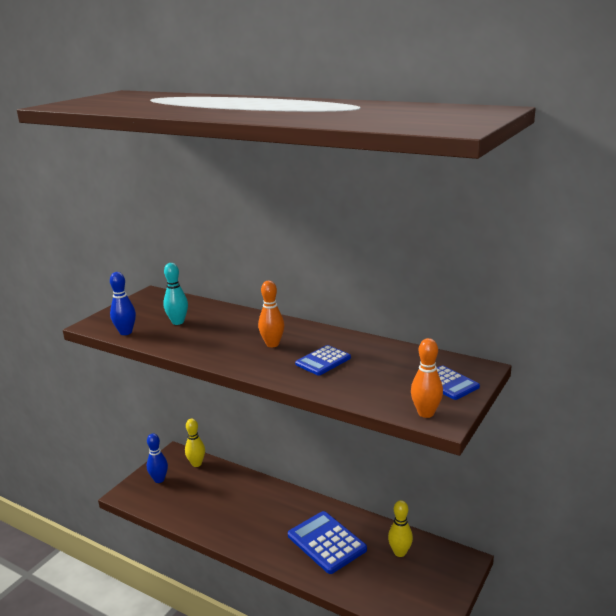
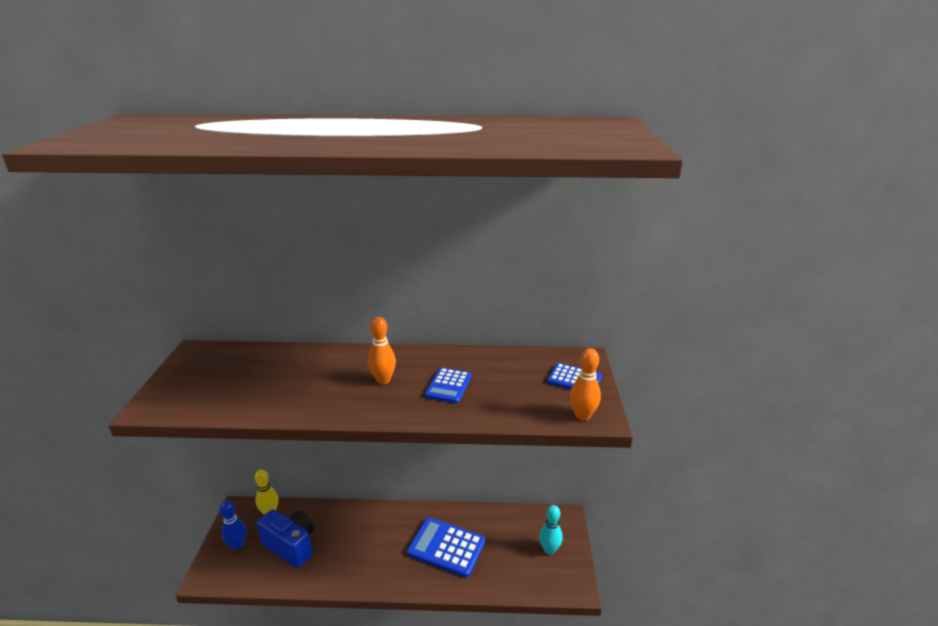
camera: 30 degrees left, 5 degrees up
(126, 332) = (201, 408): blue bowling pin -> none
(178, 322) = (256, 379): turquoise bowling pin -> turquoise bowling pin (549, 549)
(198, 494) = (291, 546): none -> blue camera
(400, 552) = (513, 531): yellow bowling pin -> none

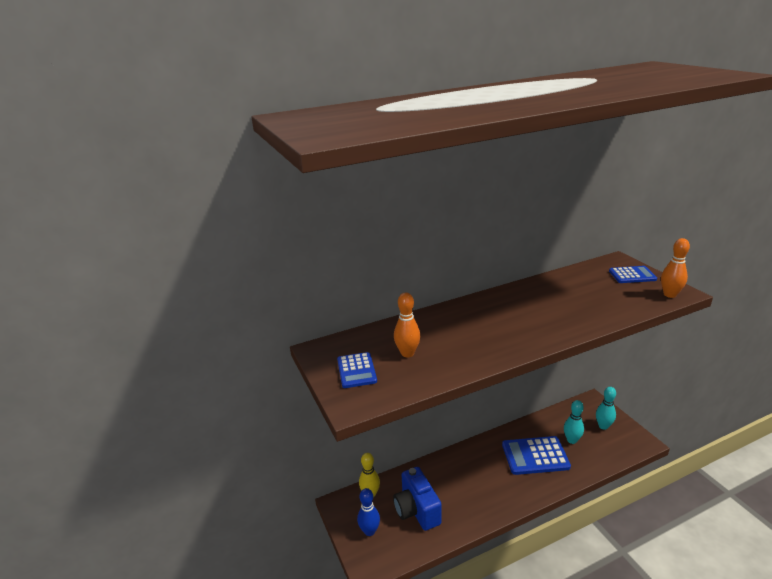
camera: 25 degrees left, 0 degrees up
(291, 546) = (417, 510): blue camera -> blue camera turned 120 degrees counterclockwise
(383, 380) = (510, 318): orange bowling pin -> orange bowling pin (407, 353)
(448, 386) = (561, 306): blue calculator -> blue calculator (356, 370)
(500, 548) = (571, 440): none -> turquoise bowling pin

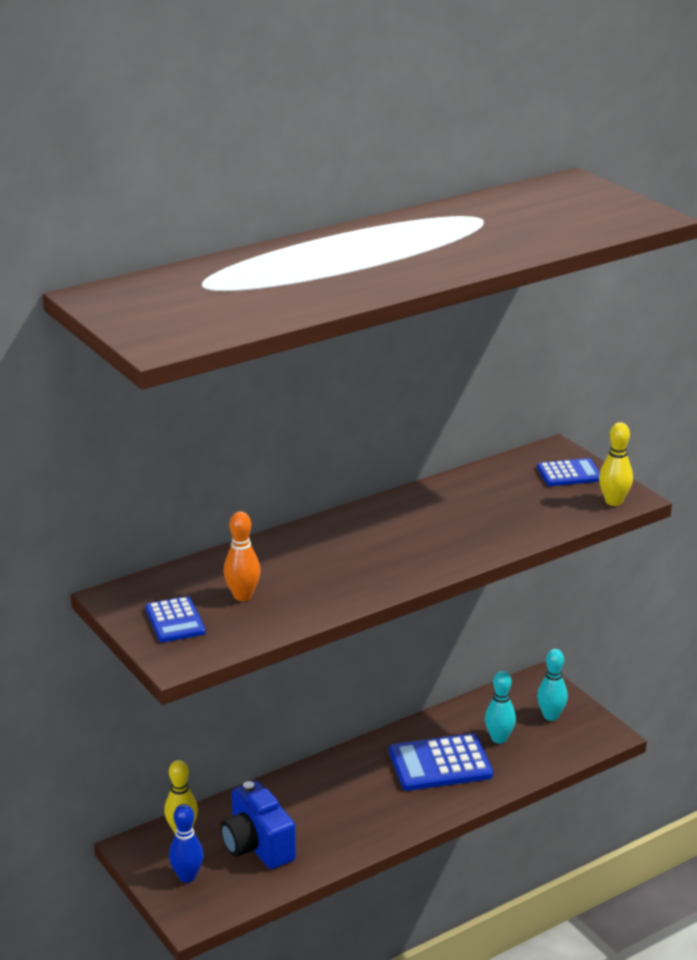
camera: 10 degrees left, 0 degrees up
(669, 294) = (613, 501): orange bowling pin -> yellow bowling pin

